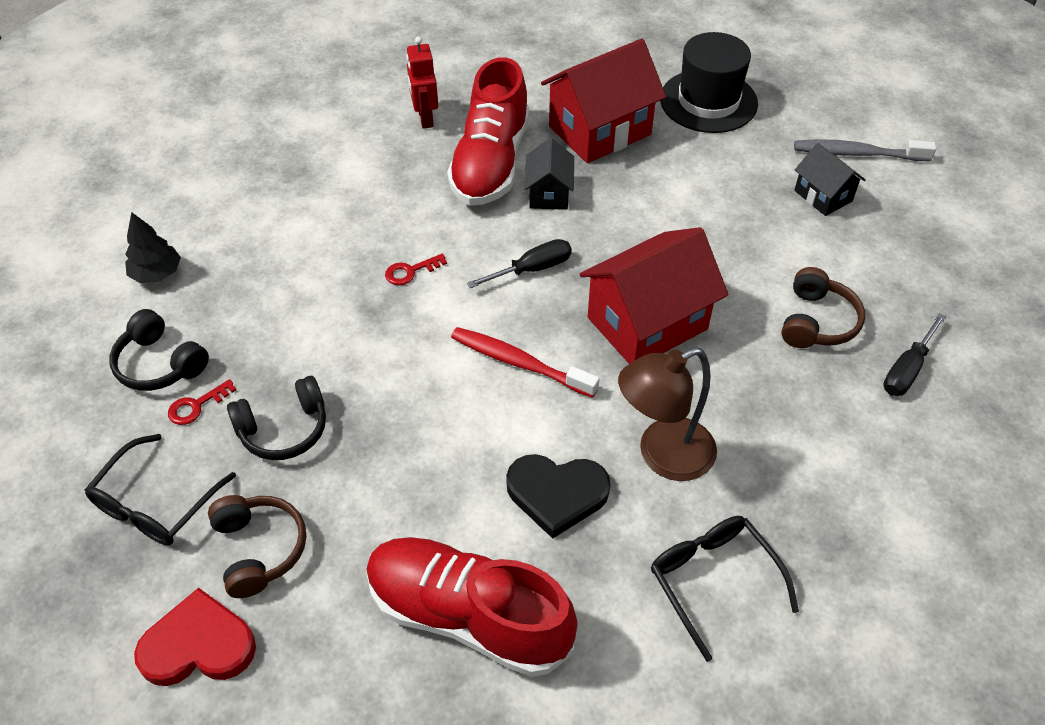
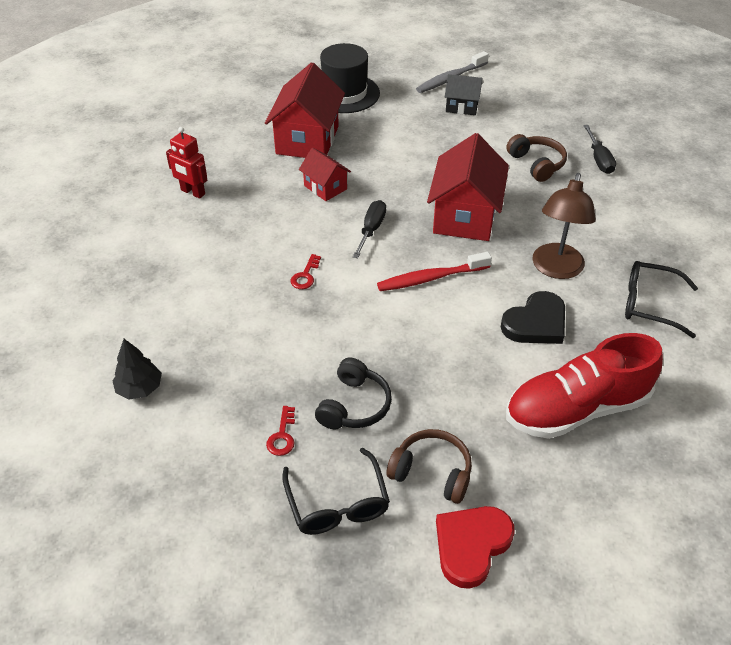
camera: 45 degrees left, 5 degrees down
(160, 364) = (222, 433): black headphones -> none
(490, 163) = (269, 192): red shoe -> none
(549, 193) = (325, 187): black house -> red house

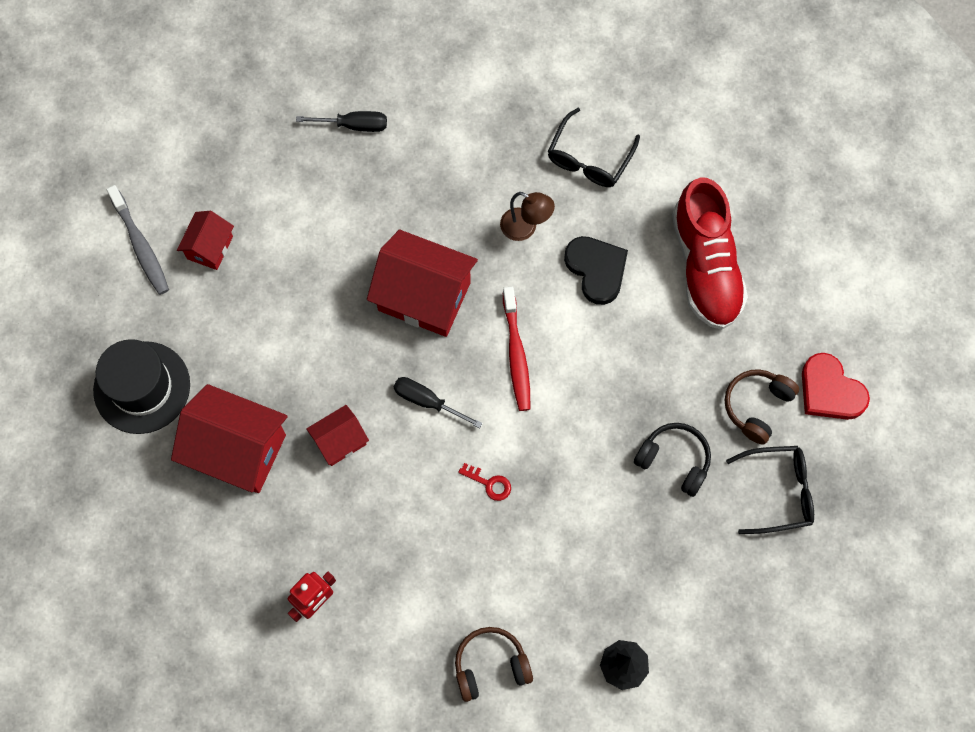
camera: 80 degrees left, 25 degrees up
(282, 436) = (700, 531): red key -> none
(462, 106) = (210, 247): black house -> red house
(536, 164) = (347, 194): brown headphones -> brown headphones (490, 666)
(556, 269) = (525, 228): brown lamp -> brown lamp, size x0.66

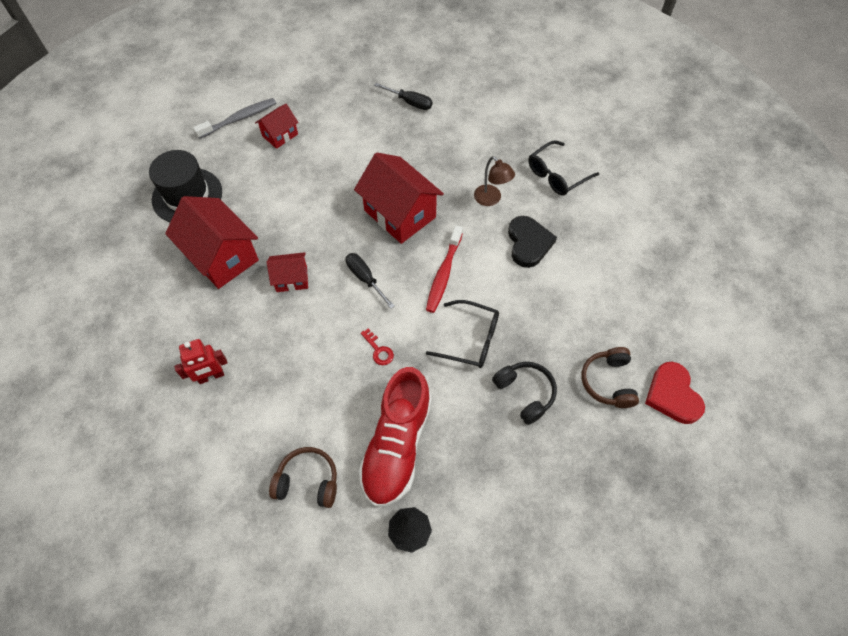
camera: 25 degrees right, 10 degrees down
(141, 246) = (239, 119): grey toothbrush -> grey toothbrush turned 120 degrees counterclockwise
(705, 266) = (610, 271): red shoe -> red shoe (397, 445)
(757, 406) = (608, 382): brown headphones -> brown headphones turned 60 degrees counterclockwise
(779, 492) = (599, 452): black glasses -> black glasses (471, 339)

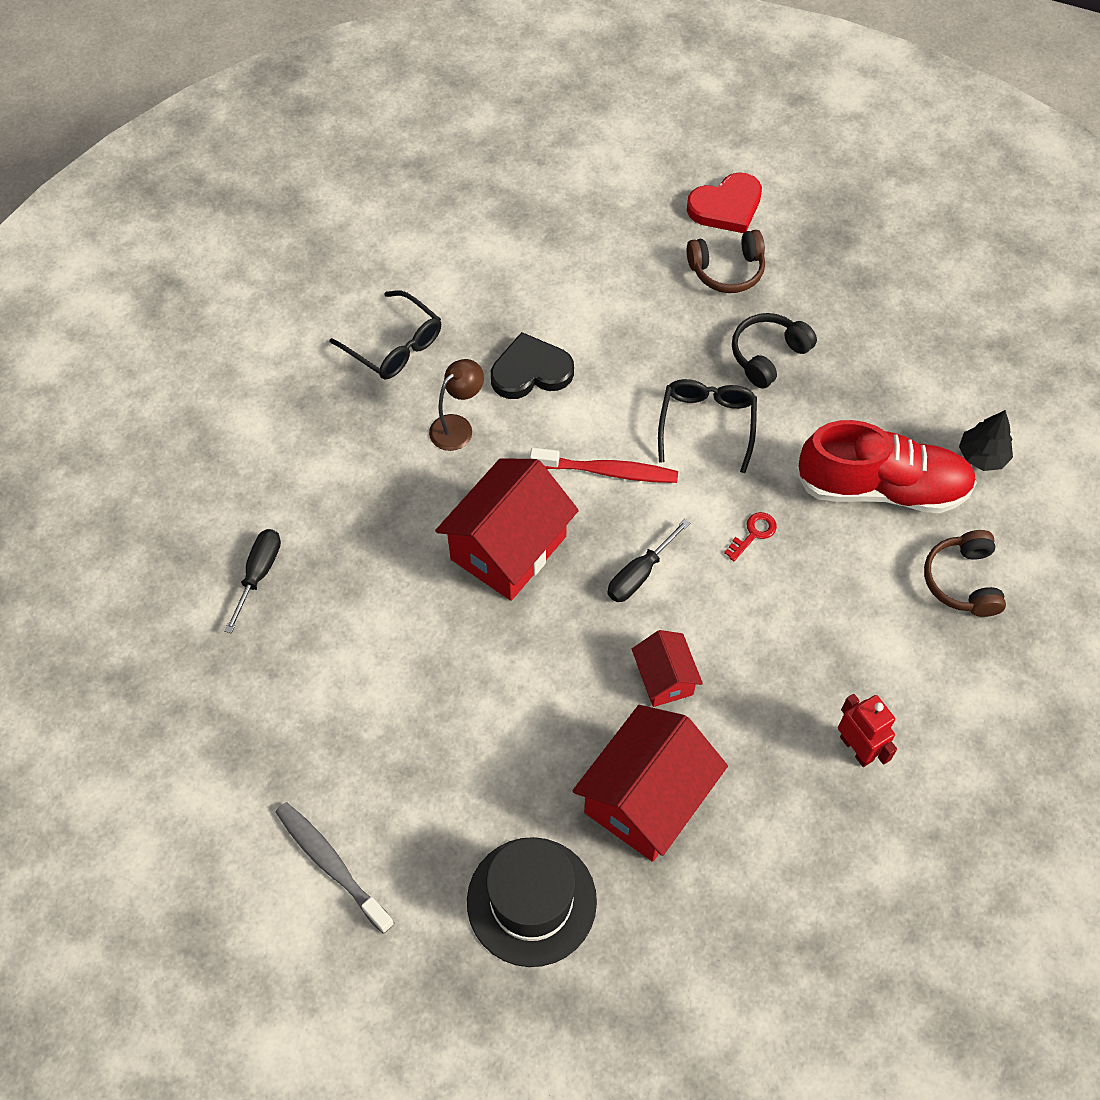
camera: 100 degrees left, 0 degrees up
(280, 135) = (364, 777): red house -> none

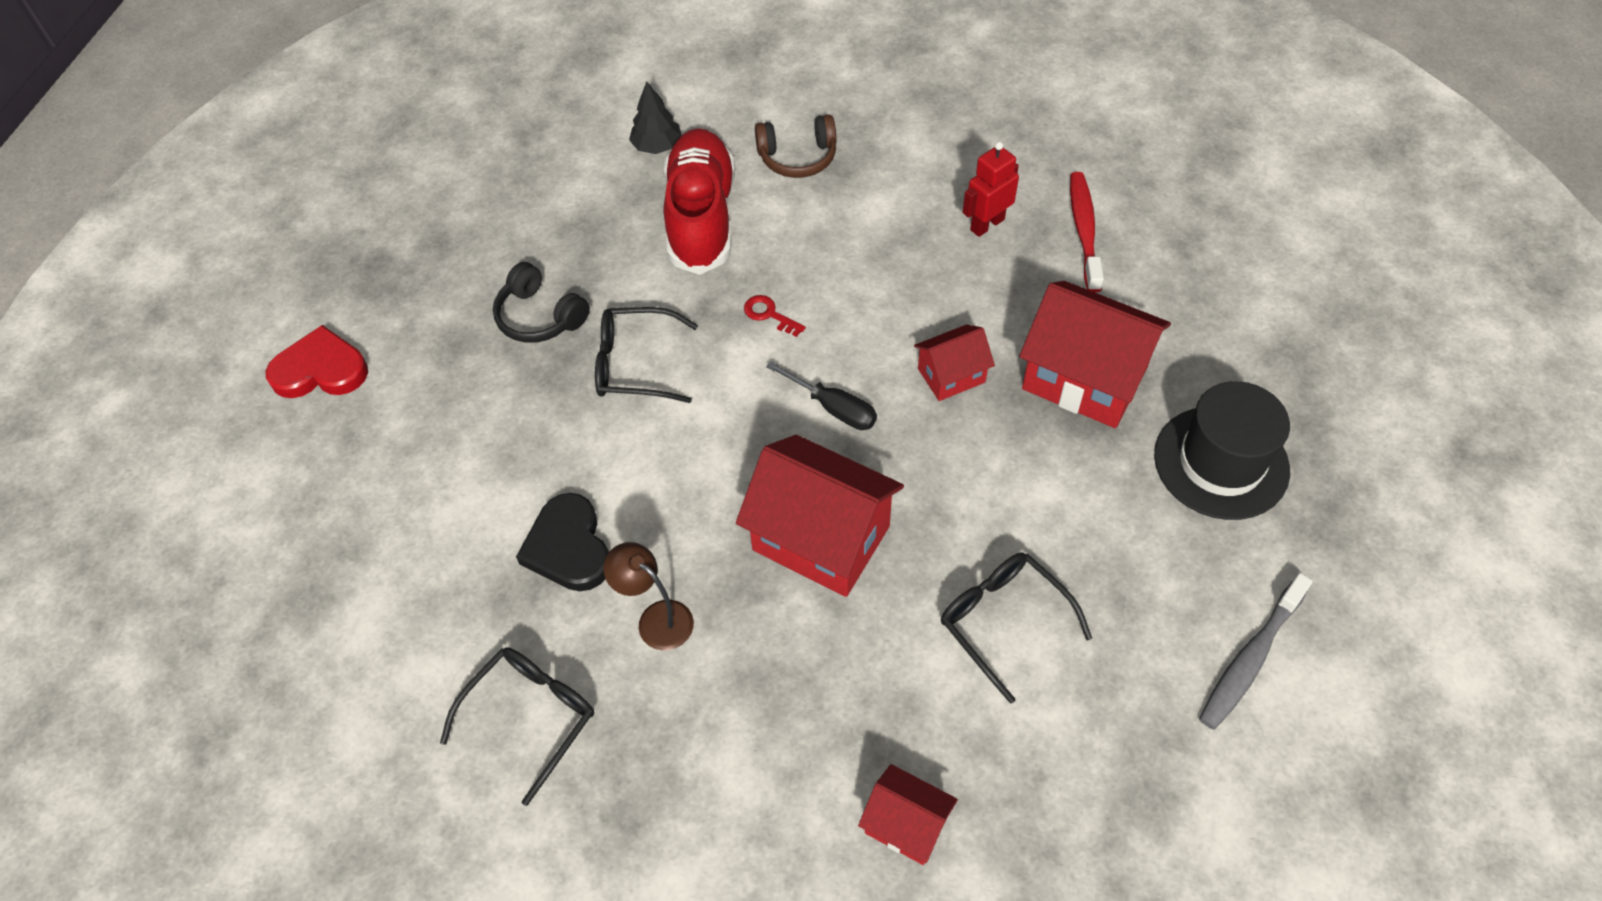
camera: 95 degrees left, 5 degrees down
(258, 574) = (906, 824): black screwdriver -> red house
(406, 673) = (1003, 621): none -> black glasses
(608, 471) = (706, 451): red toothbrush -> red toothbrush (1084, 230)
(726, 207) = (320, 370): red heart -> red heart turned 60 degrees counterclockwise
(727, 270) = (418, 362): brown headphones -> none

